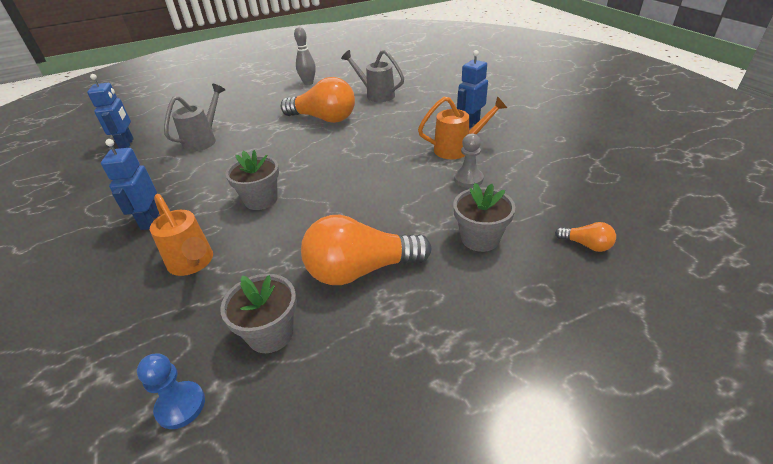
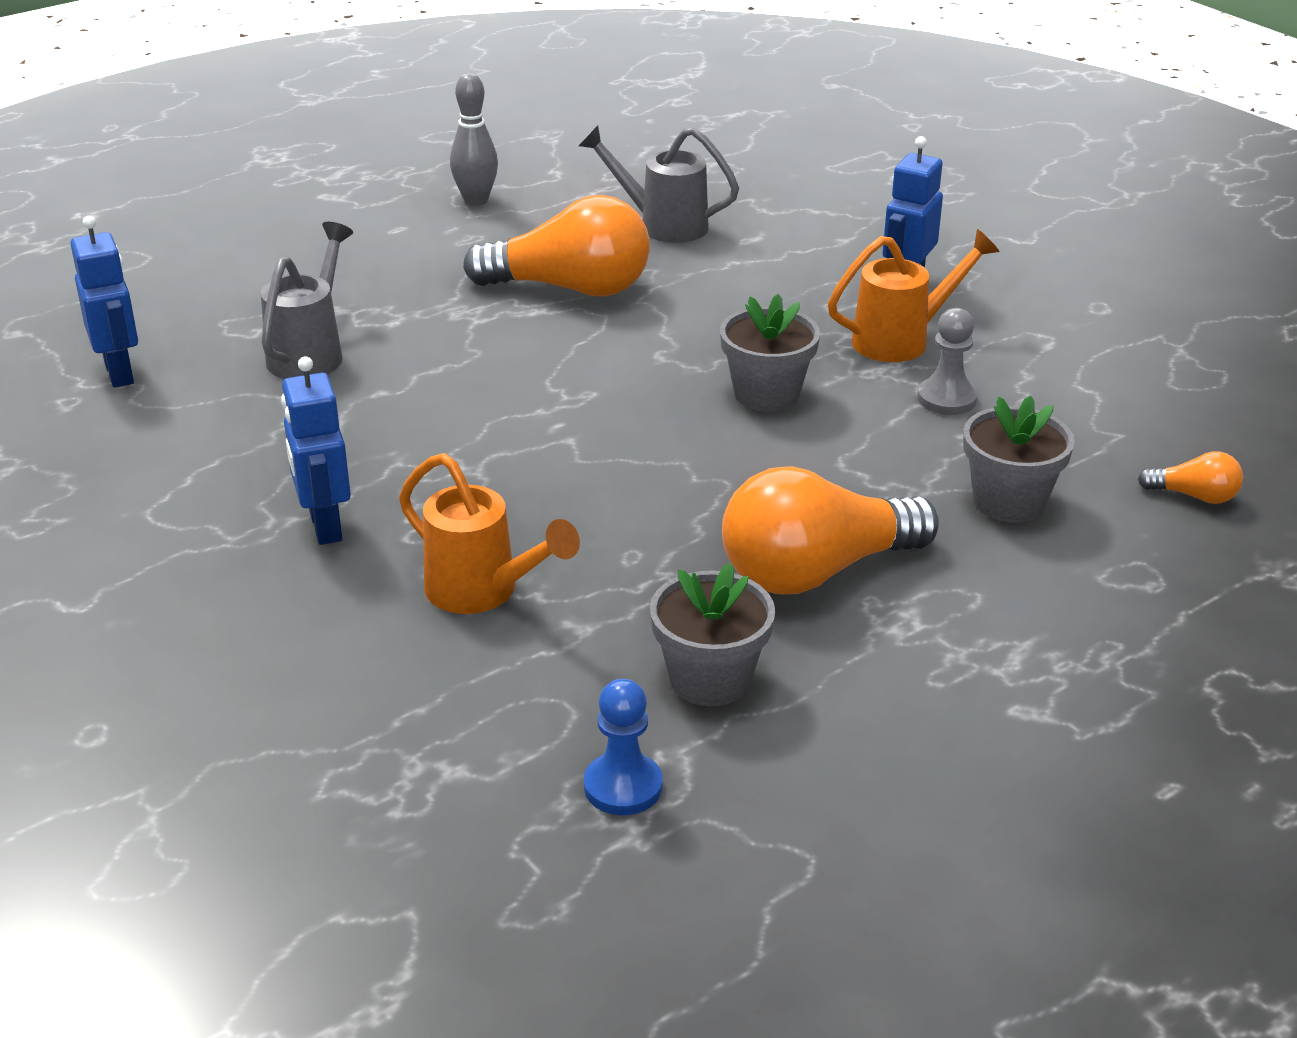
camera: 15 degrees left, 5 degrees down
(261, 200) = (540, 468): grey flower pot -> grey flower pot (766, 394)

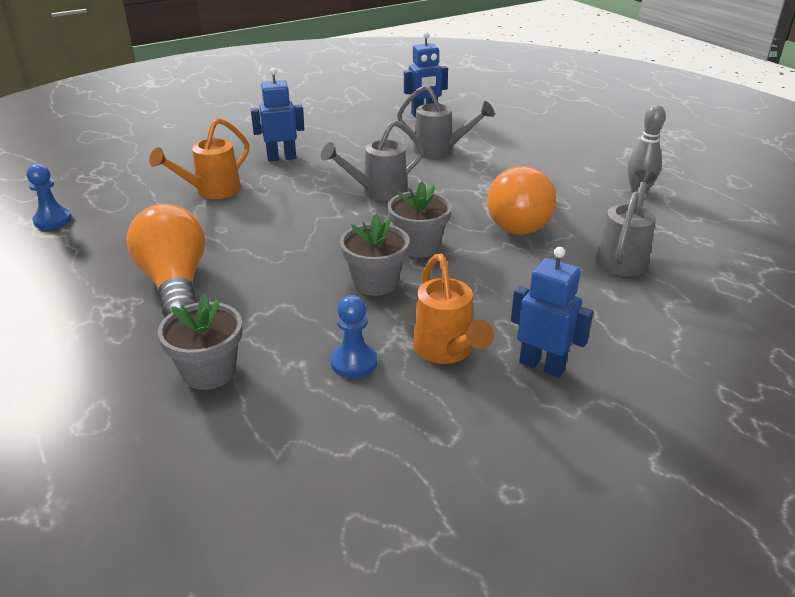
camera: 95 degrees right, 0 degrees up
(482, 408) = (377, 192): none -> grey watering can
(710, 679) = (107, 245): grey flower pot -> grey flower pot (418, 246)
(947, 399) = (354, 362): grey pawn -> blue pawn
(1194, 496) = (170, 481): orange light bulb -> none

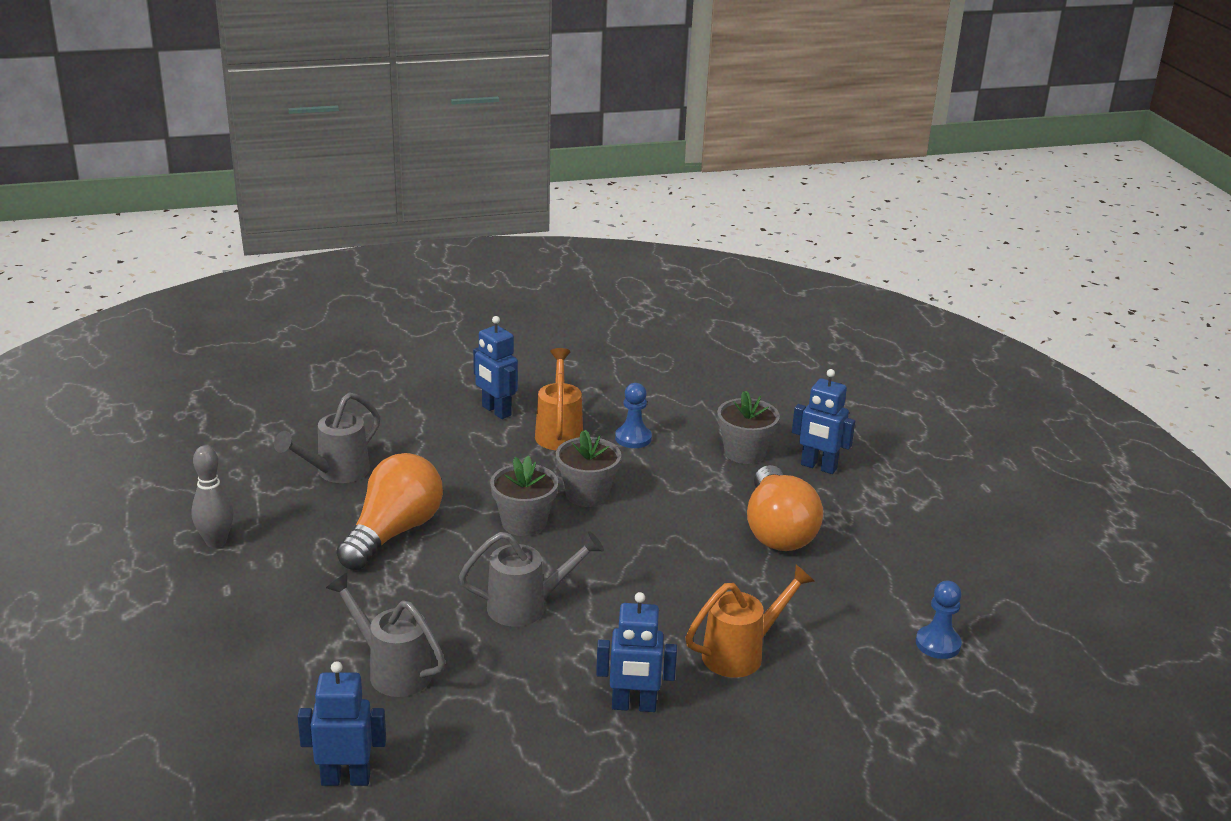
camera: 165 degrees left, 5 degrees down
(114, 370) = (818, 467): none -> blue robot

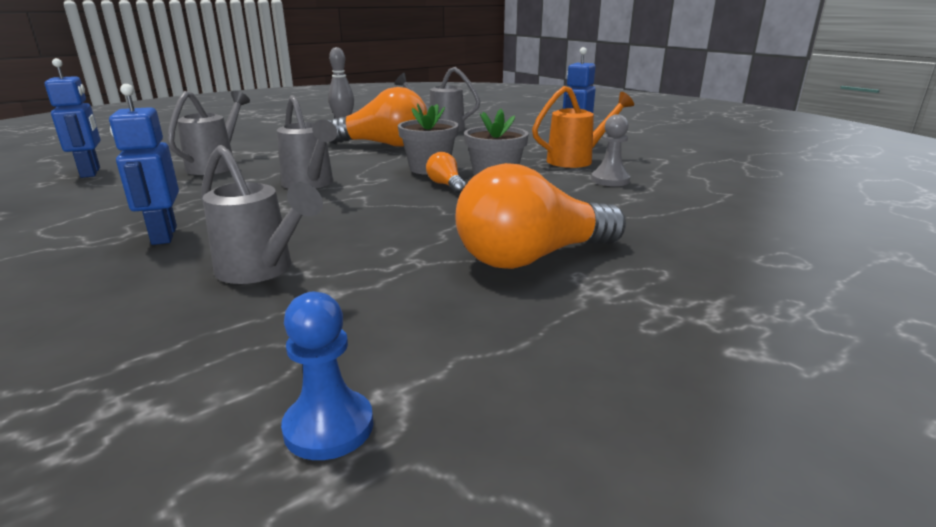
camera: 70 degrees right, 5 degrees down
(588, 526) = (446, 185): none -> orange light bulb
(633, 438) = (610, 180): blue pawn -> grey pawn
(742, 653) = (262, 271): orange watering can -> grey watering can
(744, 452) = (668, 222): grey flower pot -> none
(818, 467) = (711, 262): blue robot -> none

